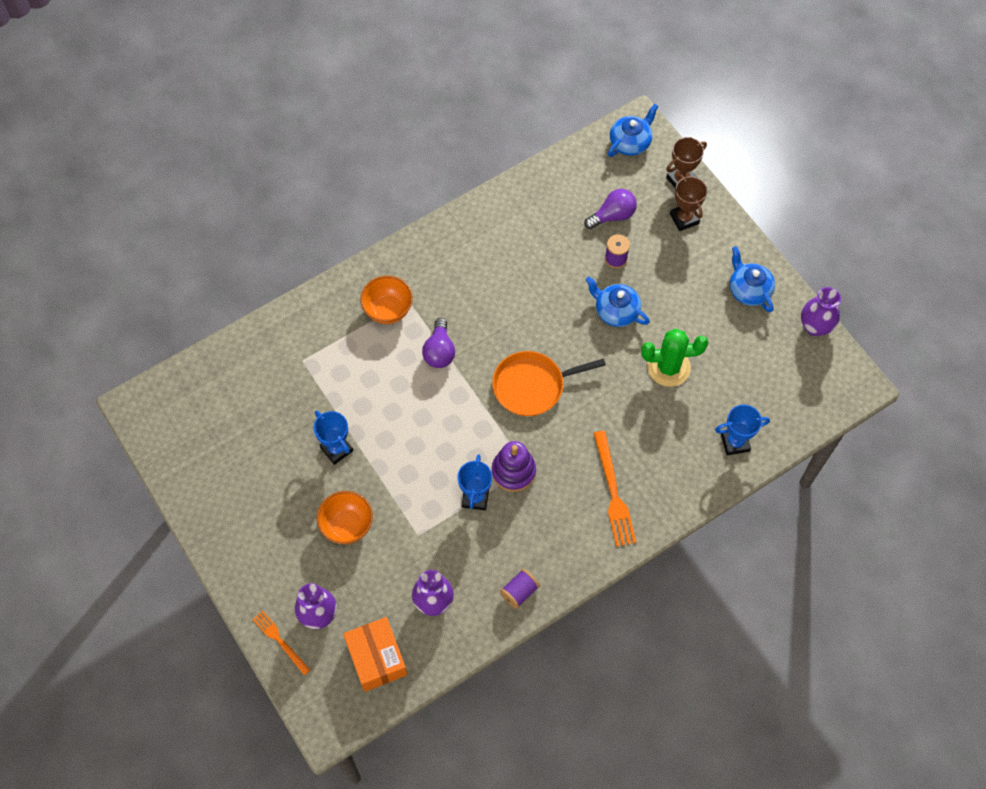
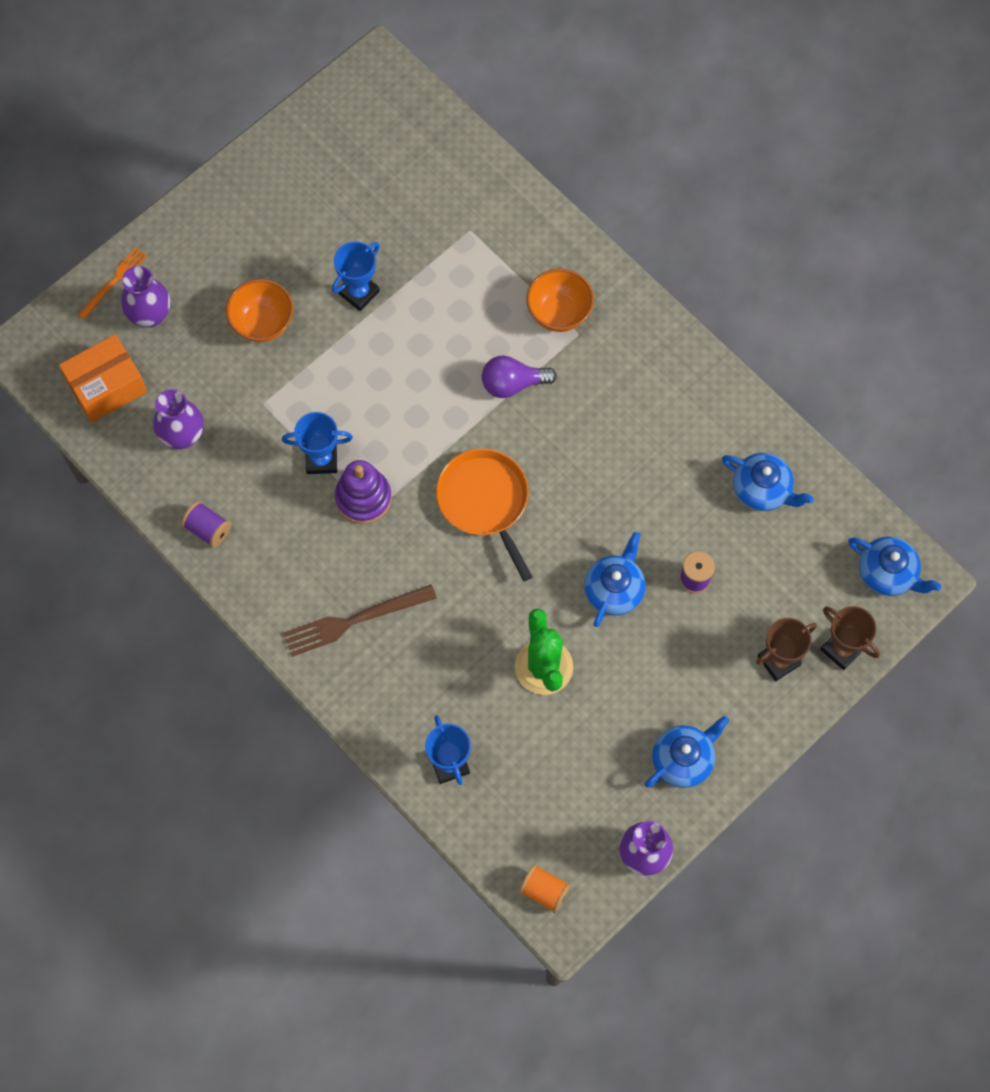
camera: 80 degrees right, 5 degrees up
(555, 204) = (762, 489): none -> blue teapot
(612, 216) = (762, 565): purple light bulb -> none
(613, 492) = (354, 620): orange fork -> brown fork
(836, 394) = (544, 891): none -> orange spool

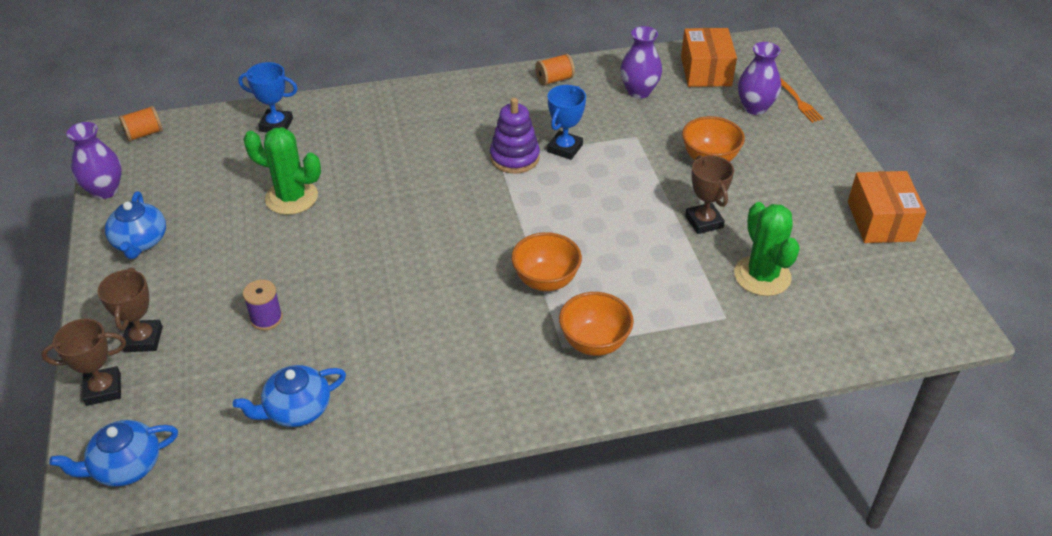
camera: 120 degrees right, 25 degrees down
(208, 529) = (554, 80): purple spool -> orange spool
(273, 155) = (880, 221): none -> orange box
(354, 620) = (423, 120): brown fork -> none
(359, 292) = (704, 222): blue trophy -> brown trophy
(403, 221) = (762, 276): none -> green cactus
(485, 502) = (453, 220): orange pan -> none
(513, 384) = (546, 281): purple light bulb -> orange bowl
(614, 589) = (309, 263): blue teapot -> none

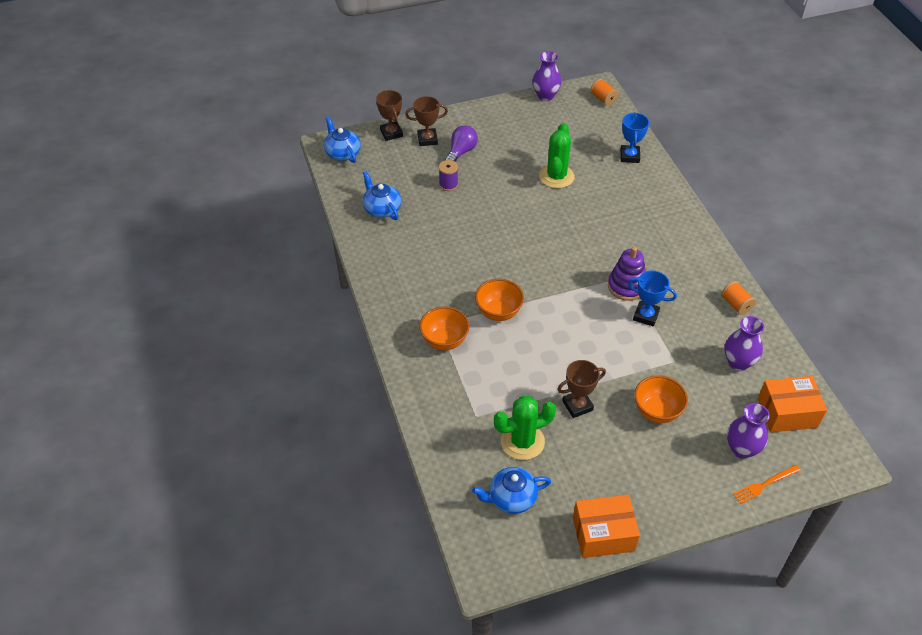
camera: 85 degrees right, 5 degrees up
(140, 242) = (503, 120): blue teapot -> blue teapot (511, 498)
(194, 298) = (461, 152): none -> purple light bulb

